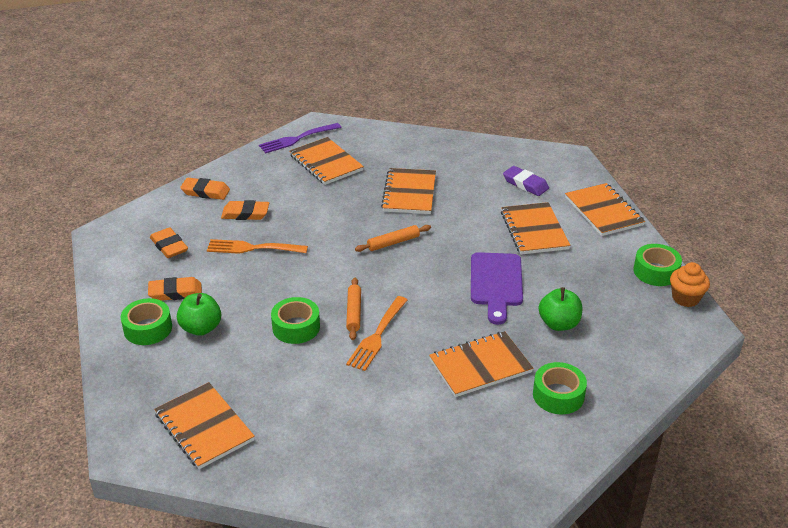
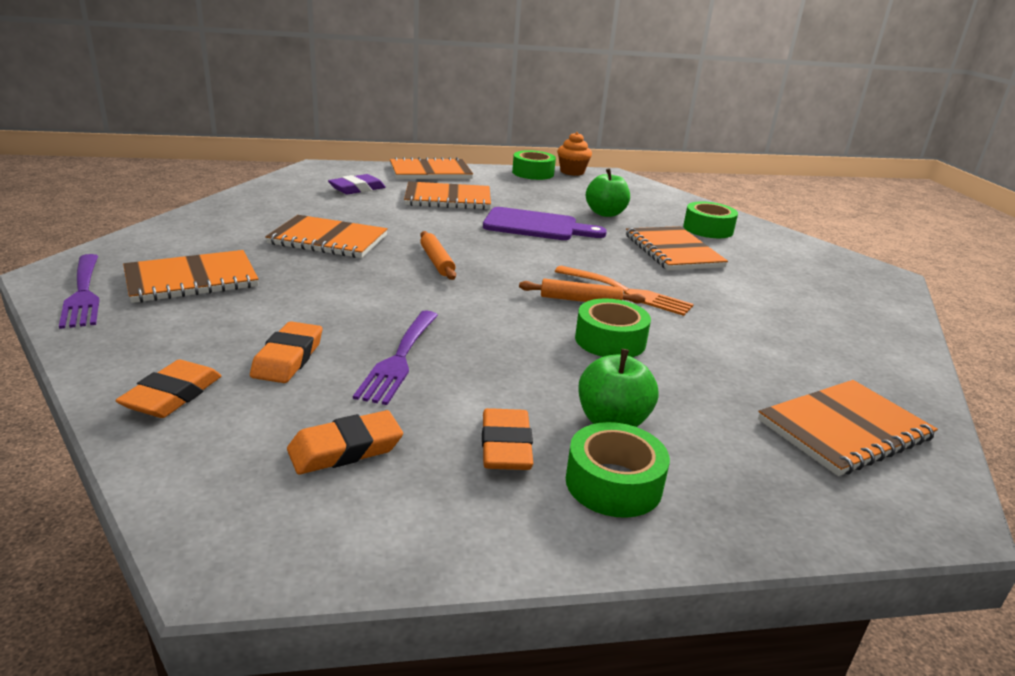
camera: 85 degrees left, 10 degrees down
(252, 248) = (399, 359): orange fork -> purple fork

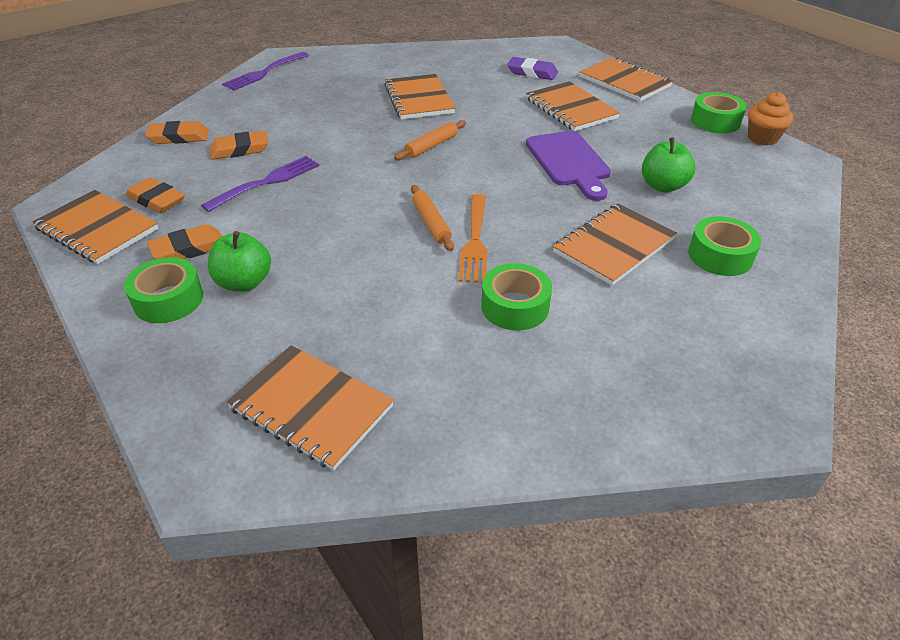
camera: 65 degrees right, 15 degrees up
(191, 280) = (309, 88): orange notebook -> orange notebook (97, 229)
(399, 359) = (267, 182): purple fork -> purple fork turned 150 degrees clockwise
(610, 340) = (370, 254): green tape -> green tape (515, 306)

